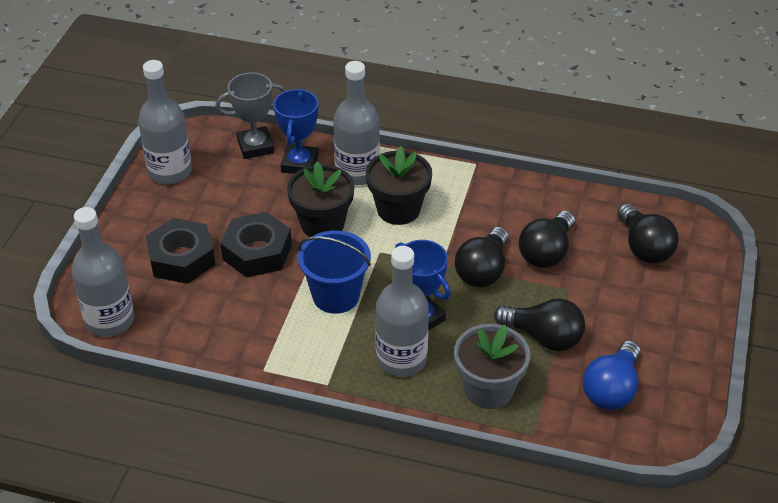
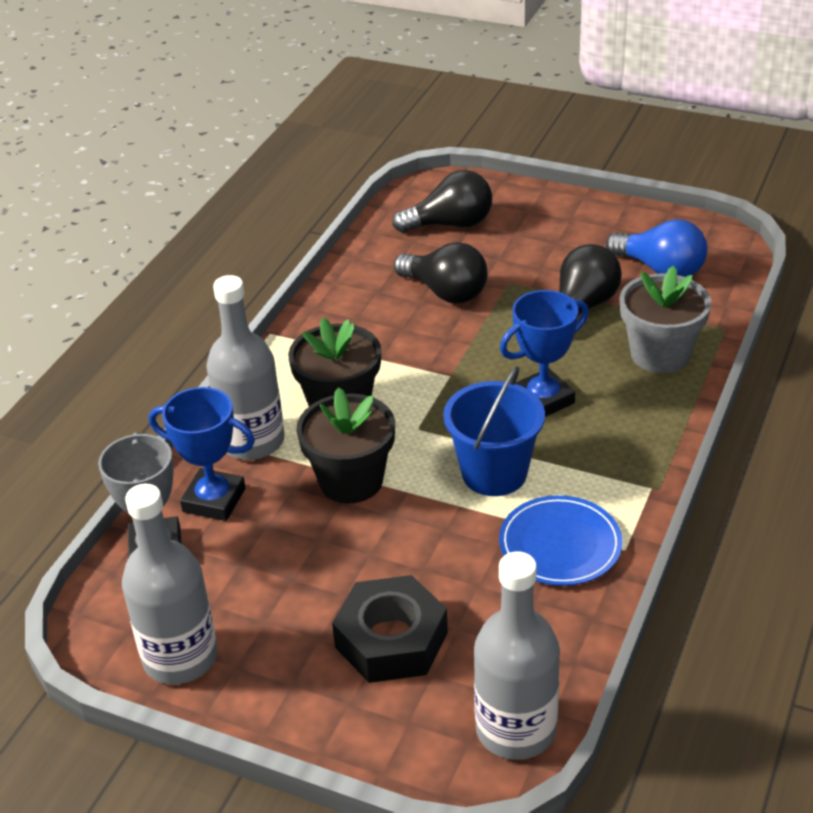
camera: 80 degrees left, 5 degrees down
(257, 252) = (395, 551): black nut -> none
(266, 334) = (560, 544): none -> blue plate
(401, 359) = (611, 420): grey bottle -> none
(483, 271) = (468, 343): black light bulb -> none

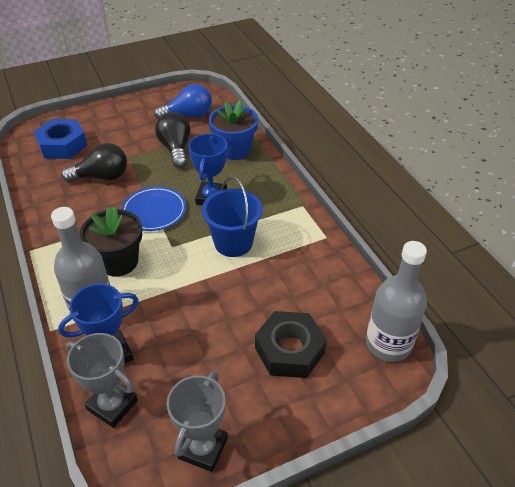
camera: 50 degrees left, 5 degrees up
(180, 657) = (203, 448): grey bottle -> grey trophy
(351, 481) = (172, 292): black flower pot -> none
(450, 224) = (62, 145): black light bulb -> blue nut
(560, 544) = (300, 253): blue plate -> blue plate (154, 211)
(660, 354) = (234, 150): grey flower pot -> blue flower pot

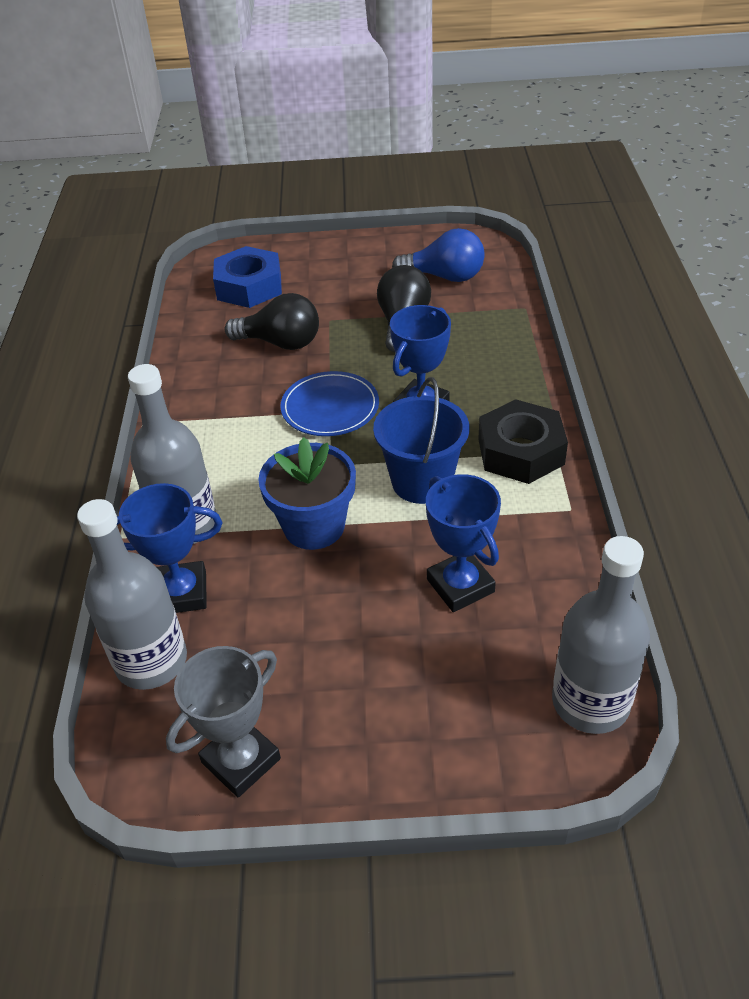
camera: 25 degrees right, 0 degrees up
(112, 405) = (151, 661): grey trophy -> grey bottle
(118, 262) = (249, 467): black flower pot -> none
(234, 150) = (490, 342): blue flower pot -> blue flower pot (314, 526)
(285, 299) = (460, 585): none -> blue trophy
(289, 350) = (430, 663): black nut -> black nut (521, 451)

